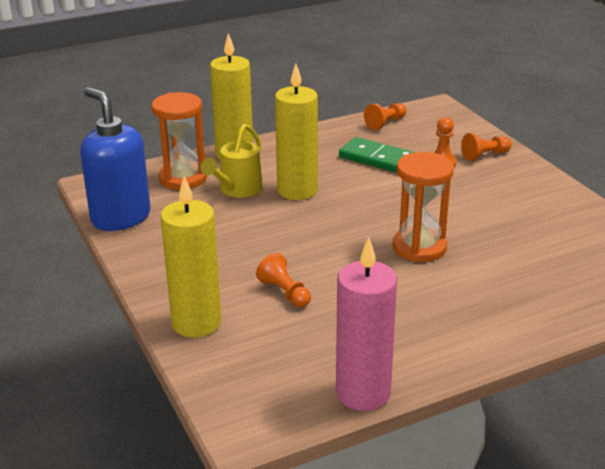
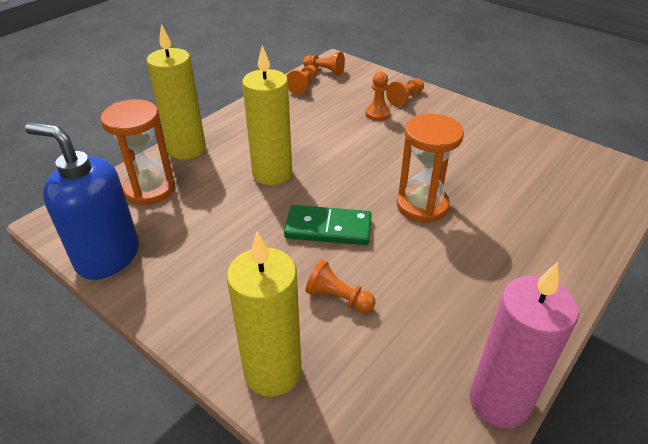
camera: 25 degrees left, 10 degrees up
(237, 190) = (214, 188): yellow watering can -> none
(377, 159) = (321, 122): green domino -> green domino (328, 228)
(419, 114) = (325, 71): none -> orange pawn

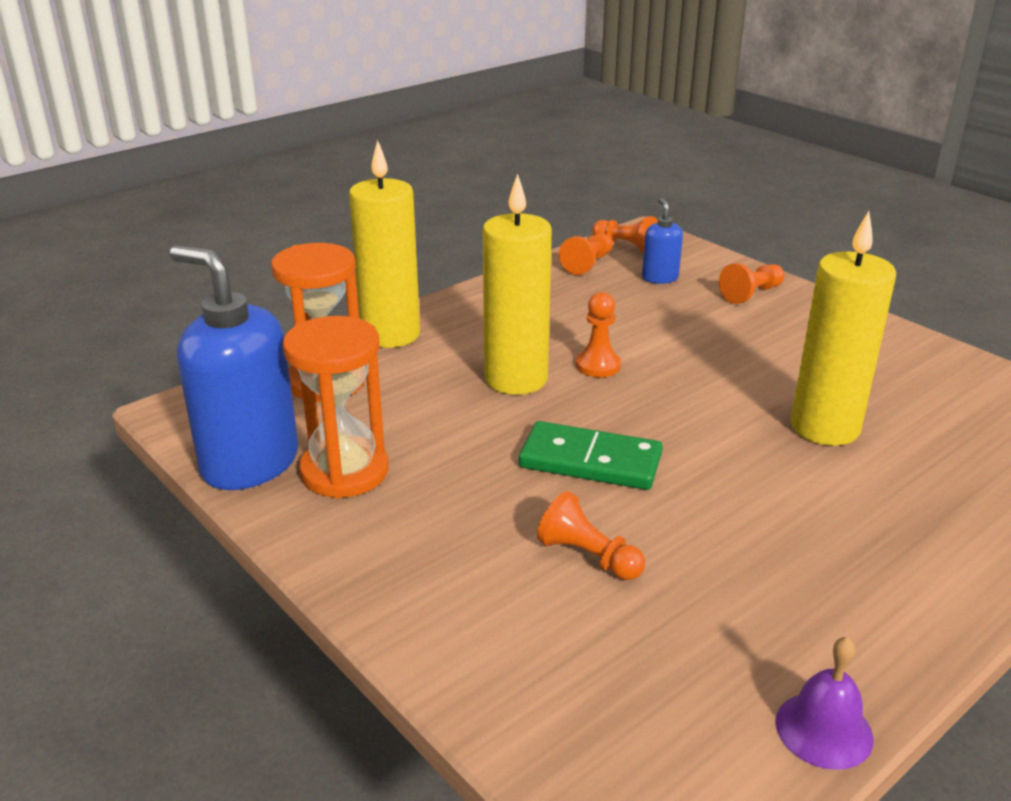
camera: 10 degrees right, 10 degrees down
(273, 372) = (468, 641): yellow candle -> yellow candle (825, 427)
(349, 92) = (660, 278): none -> blue soap dispenser
(377, 114) = (701, 312): orange pawn -> orange pawn (598, 366)
(422, 205) = (749, 445): orange hourglass -> orange hourglass (344, 471)
(499, 401) = (824, 729): pink candle -> purple bell

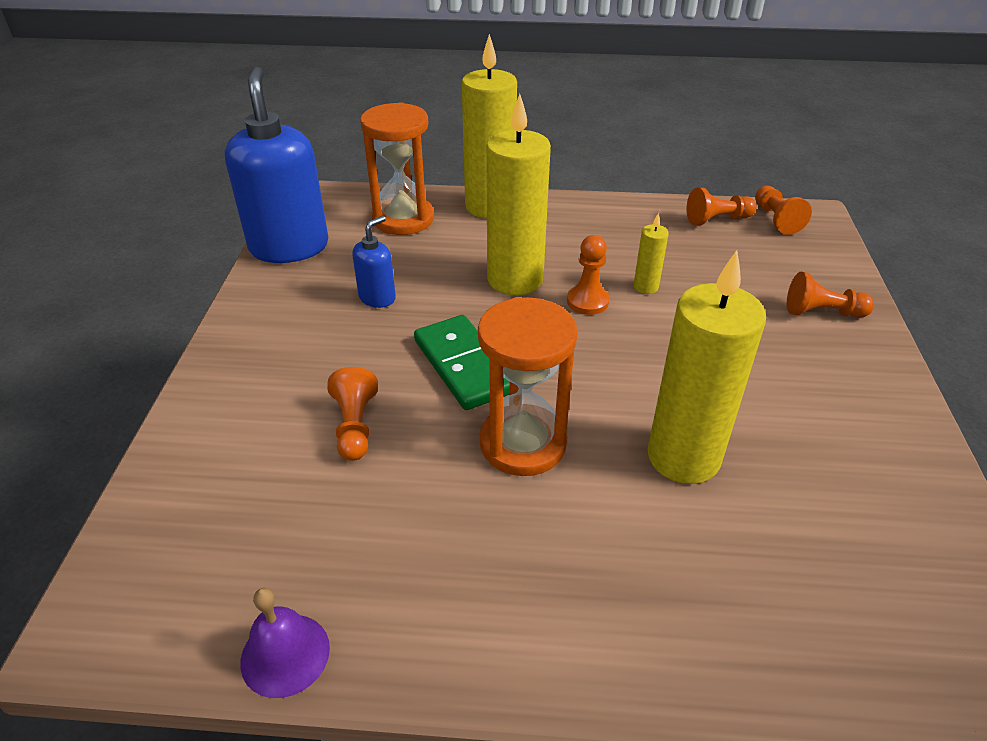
camera: 45 degrees right, 10 degrees up
(344, 471) = (323, 281): orange hourglass -> orange hourglass (523, 443)
(619, 334) = (645, 287): none -> yellow candle
(660, 278) = (759, 259): blue soap dispenser -> blue soap dispenser (377, 298)

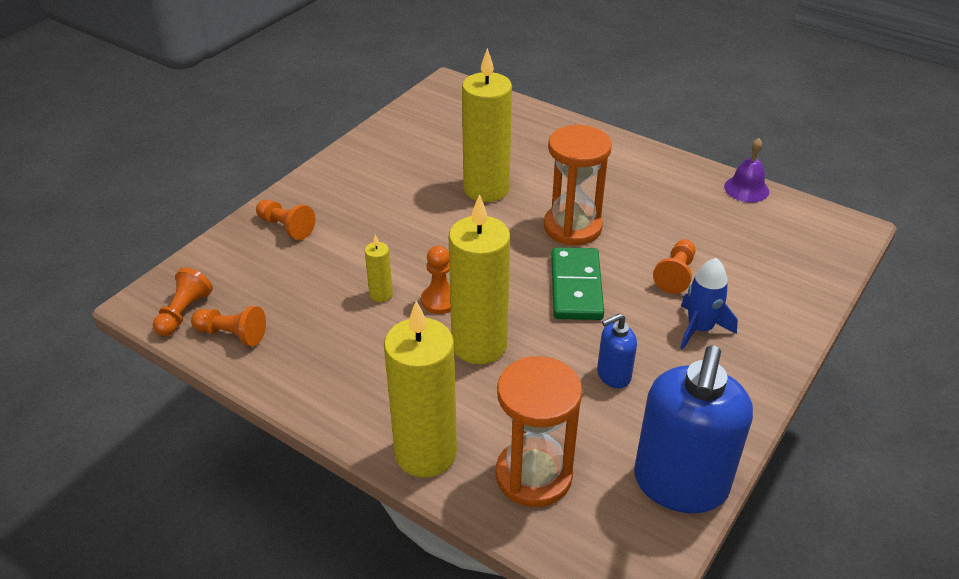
camera: 150 degrees left, 0 degrees up
(305, 370) = (699, 329): none -> blue rocket

